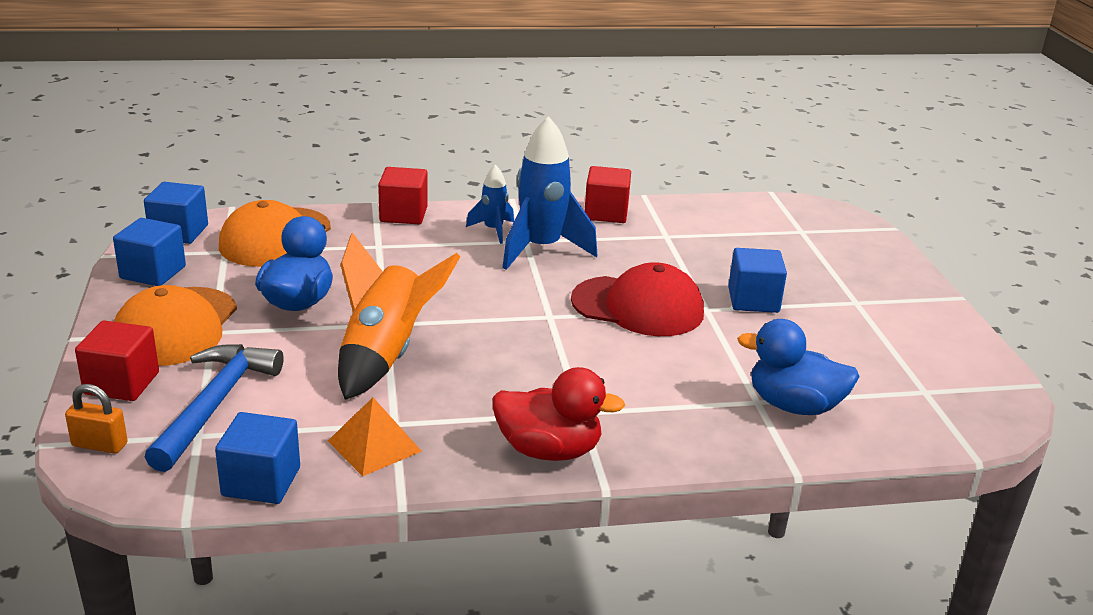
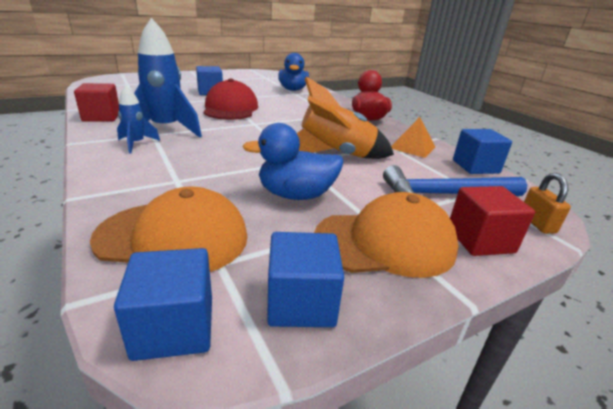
camera: 110 degrees left, 0 degrees up
(403, 214) = (103, 179): red cube -> none

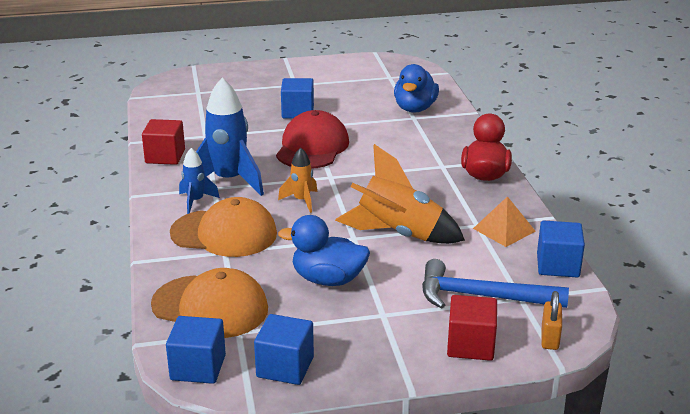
camera: 20 degrees right, 0 degrees up
(238, 139) = (301, 201): none -> orange rocket
(385, 242) = (380, 335): orange cap -> orange cap (224, 233)

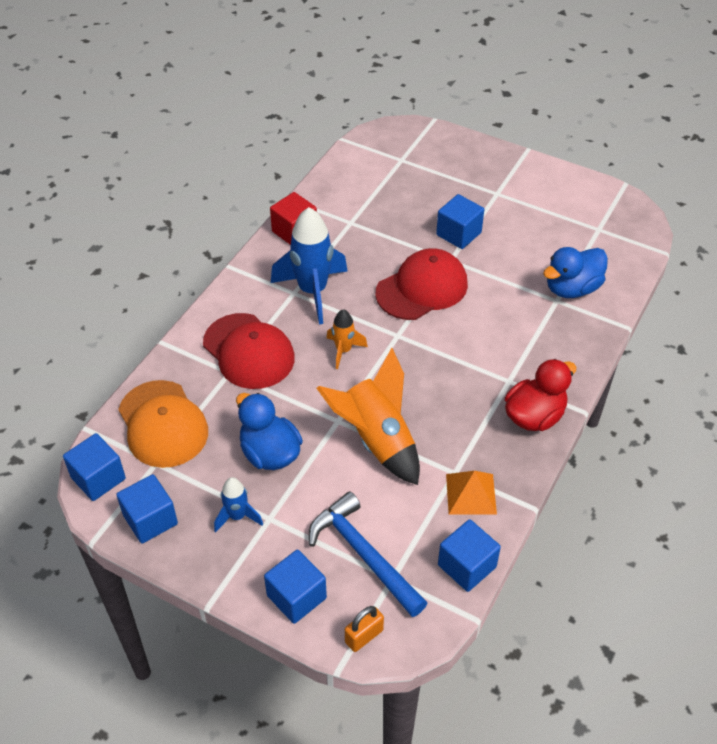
camera: 40 degrees right, 20 degrees up
(196, 201) = (264, 301): blue rocket -> blue rocket (237, 516)
(224, 233) = (248, 351): orange cap -> red cap
(470, 345) = (296, 597): red cube -> blue cube

